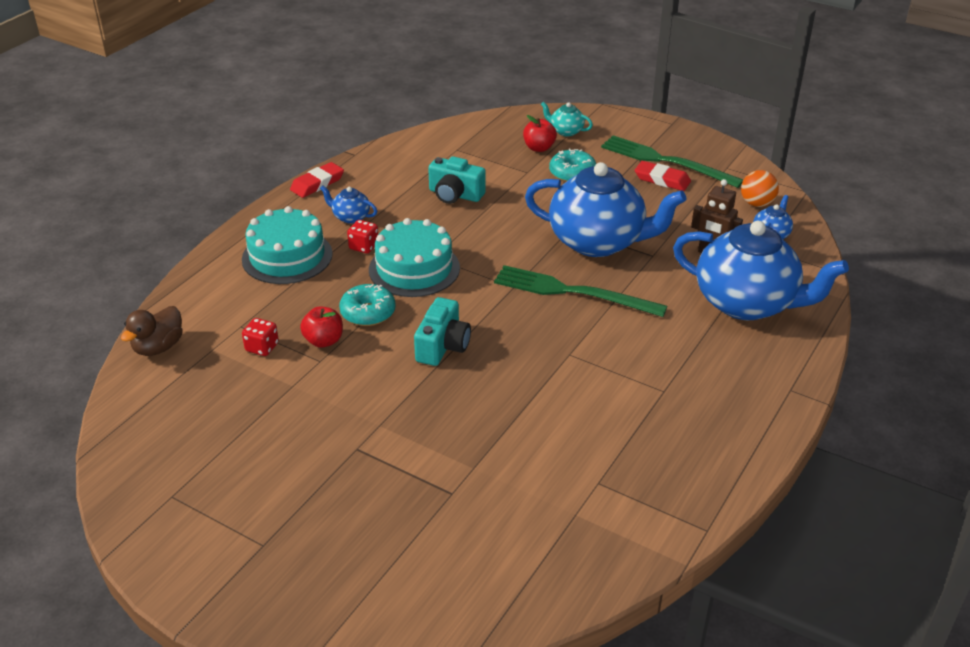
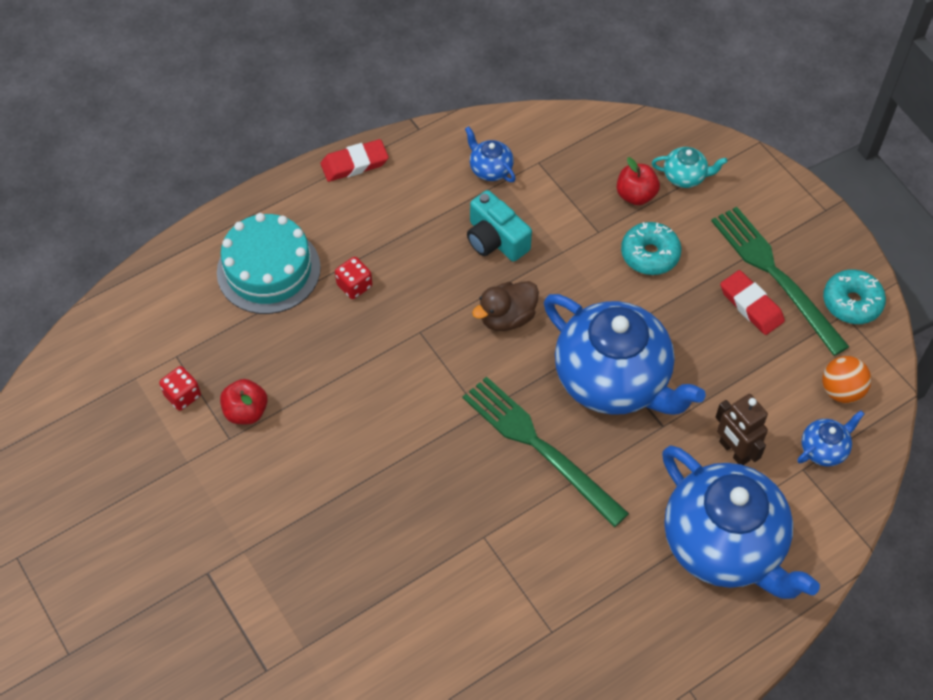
camera: 25 degrees right, 20 degrees up
(158, 347) = (86, 354): brown duck -> brown duck (507, 317)
(350, 217) = (363, 233): blue teapot -> blue teapot (490, 169)
(368, 313) = (309, 389): turquoise donut -> turquoise donut (851, 302)
(414, 268) = (390, 341): turquoise cake -> none
(443, 346) = (360, 469): turquoise camera -> none
(566, 131) = (685, 177): turquoise teapot -> turquoise teapot turned 135 degrees clockwise

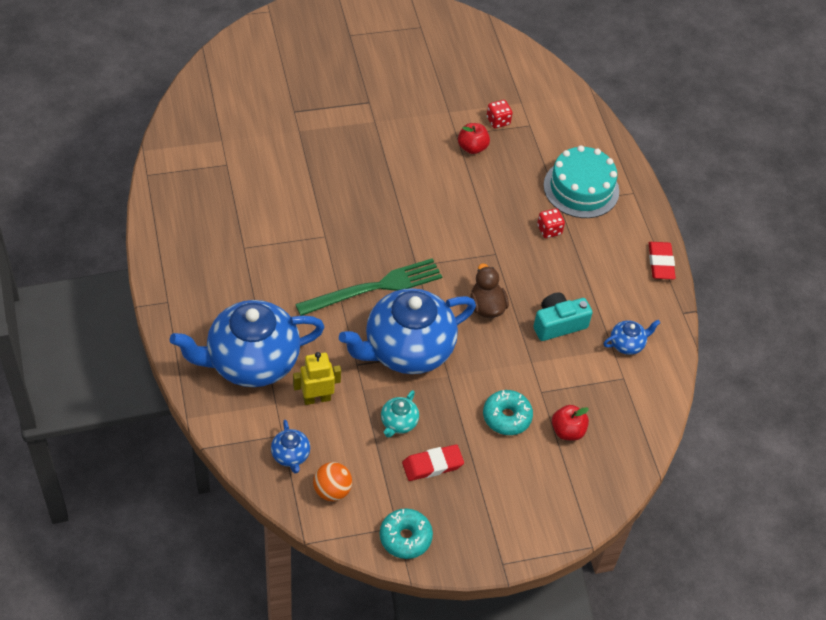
camera: 105 degrees right, 5 degrees down
(685, 177) = (574, 473): turquoise teapot -> turquoise teapot (398, 423)
(734, 451) = (317, 398): brown robot -> yellow robot
(775, 275) = (453, 494): green fork -> none

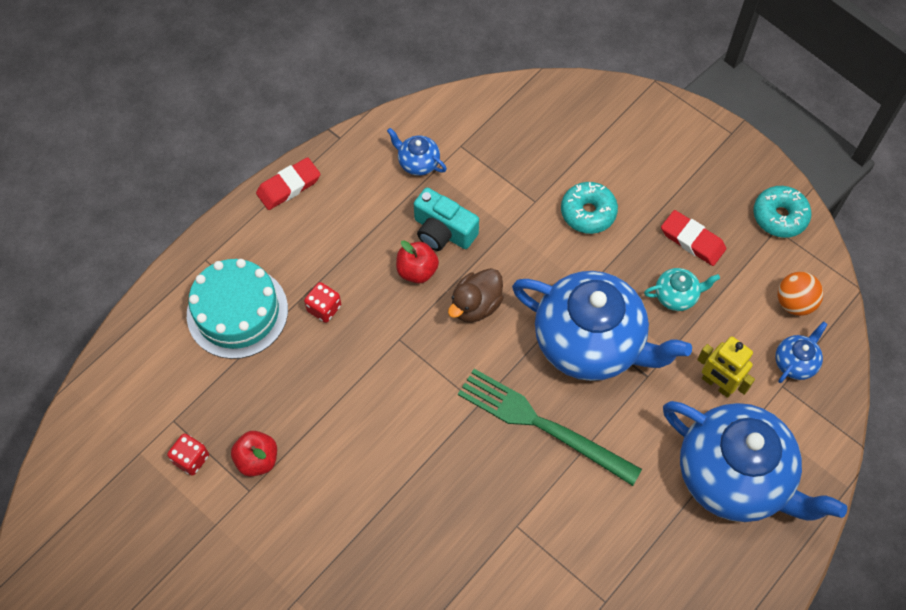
camera: 120 degrees left, 10 degrees up
(567, 431) = (558, 158): red apple -> red apple (417, 271)

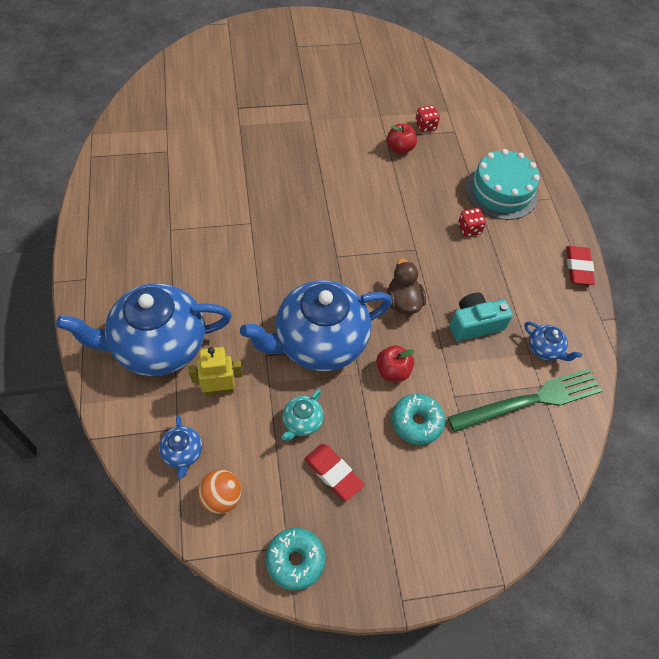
camera: 125 degrees right, 5 degrees down
(417, 271) = (456, 290): red apple -> red apple (392, 371)
(418, 163) = (544, 349): blue teapot -> blue teapot turned 60 degrees clockwise
(542, 425) = (293, 276): green fork -> green fork (530, 400)
(692, 240) = (333, 473): red eraser -> red eraser turned 60 degrees clockwise

